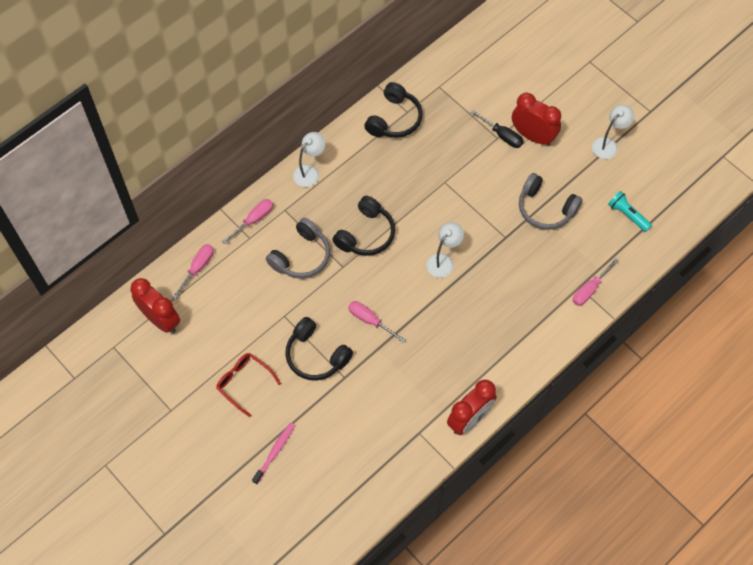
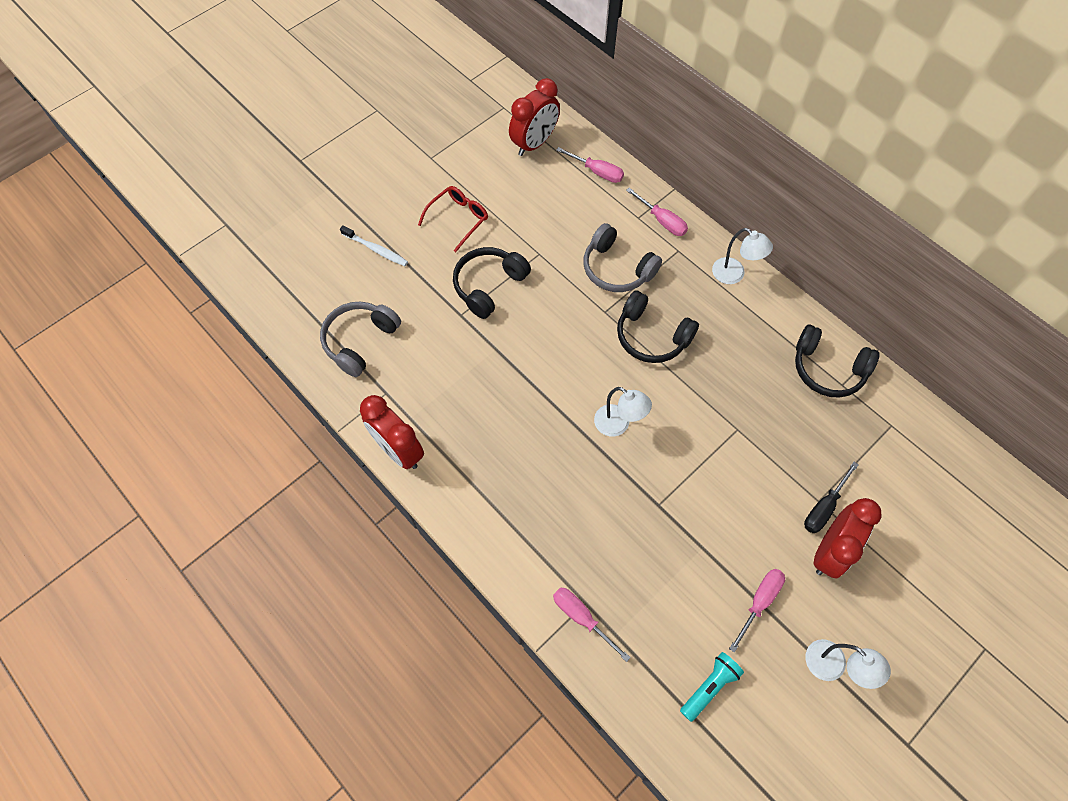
camera: 90 degrees right, 0 degrees up
(275, 452) = (376, 249): pink toothbrush -> white toothbrush
(370, 320) = (533, 340): pink screwdriver -> pink screwdriver (759, 602)
(545, 208) = (709, 562): grey headphones -> grey headphones (360, 341)

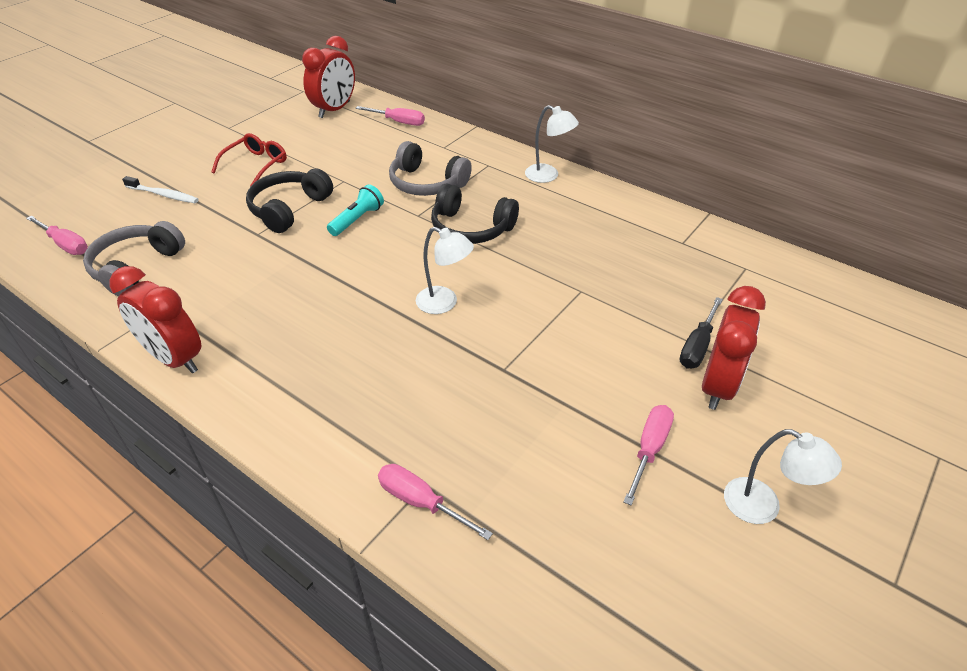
camera: 10 degrees left, 20 degrees down
(662, 221) = (468, 147): pink screwdriver -> pink screwdriver (66, 244)
(709, 686) = (608, 557): turquoise flashlight -> turquoise flashlight (357, 219)
(827, 369) = (663, 232): black headphones -> none

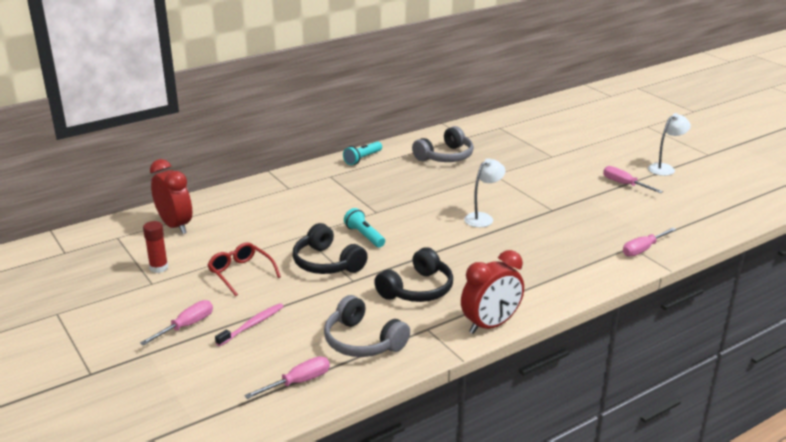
camera: 70 degrees left, 15 degrees down
(163, 195) = (252, 325): white toothbrush -> pink toothbrush
(255, 123) = (159, 268): none -> red glue stick
(399, 122) = (229, 200): pink screwdriver -> pink screwdriver (186, 326)
(426, 183) = (336, 202): grey headphones -> grey headphones (445, 156)
(471, 228) = (406, 196): black headphones -> black headphones (417, 289)
(548, 176) = (362, 159): white lamp -> turquoise flashlight
(697, 346) = (557, 155): black screwdriver -> none
(718, 386) = (587, 158): red clock -> none

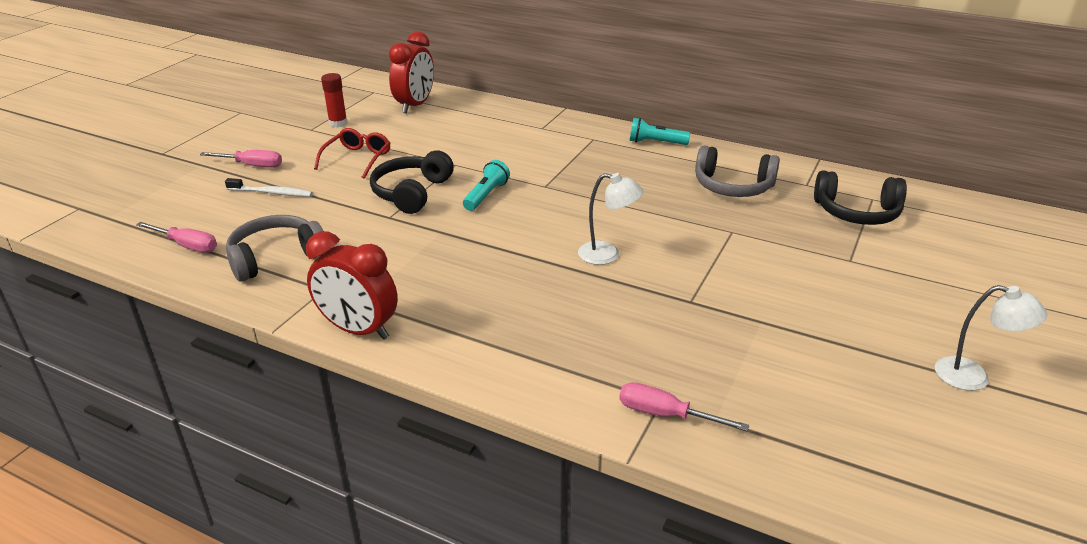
camera: 60 degrees right, 5 degrees up
(252, 325) = (271, 193): pink toothbrush -> white toothbrush
(362, 341) = (276, 257): grey headphones -> grey headphones turned 45 degrees clockwise
(417, 289) = (400, 259): black headphones -> black headphones (857, 212)
(624, 184) = (854, 347): pink screwdriver -> none

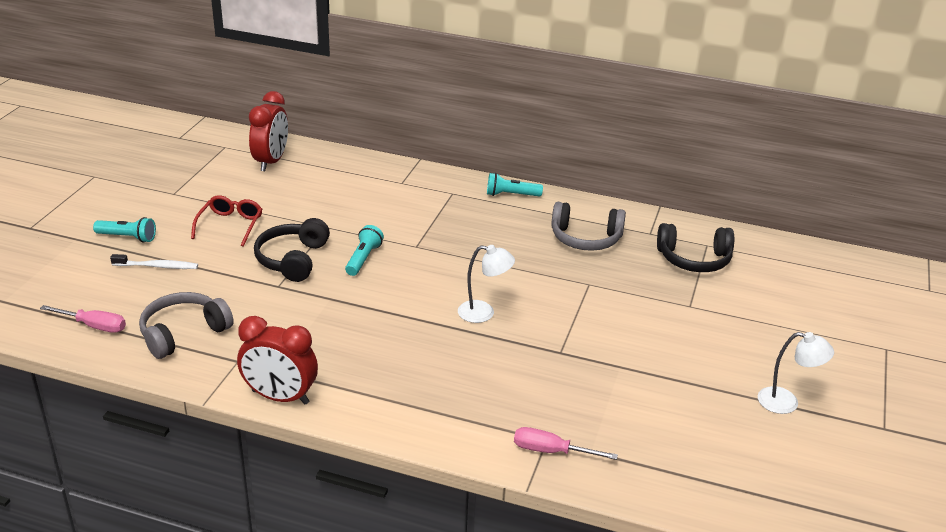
camera: 10 degrees left, 0 degrees up
(252, 165) = (128, 237): pink screwdriver -> turquoise flashlight
(338, 123) = (199, 185): red glue stick -> none

